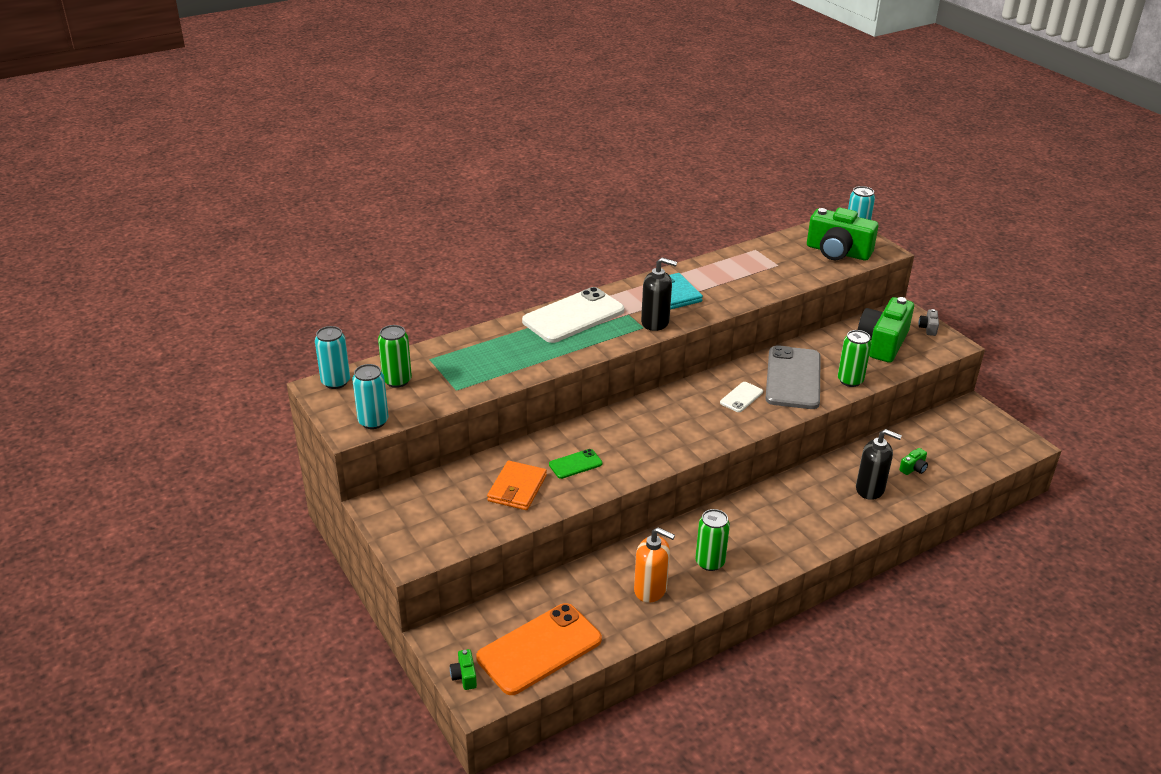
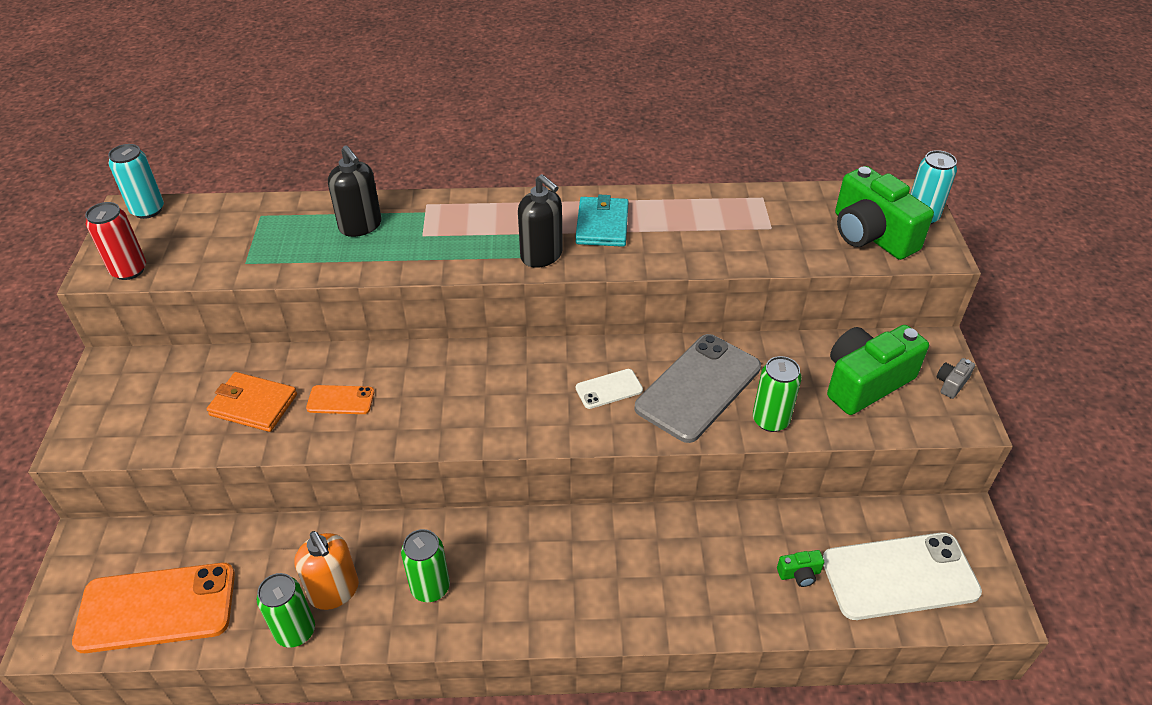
camera: 30 degrees right, 10 degrees up
(373, 421) = (129, 270): turquoise can -> red can
(397, 380) = (203, 230): green can -> green can (295, 631)
(464, 676) = (60, 602): green camera -> none
(517, 488) = (253, 405): orange wallet -> orange wallet turned 60 degrees clockwise
(573, 316) = (459, 215): white phone -> white phone (899, 576)
(575, 464) = (340, 400): green phone -> orange phone
(870, 489) = (714, 578): black soap dispenser -> black soap dispenser (360, 226)

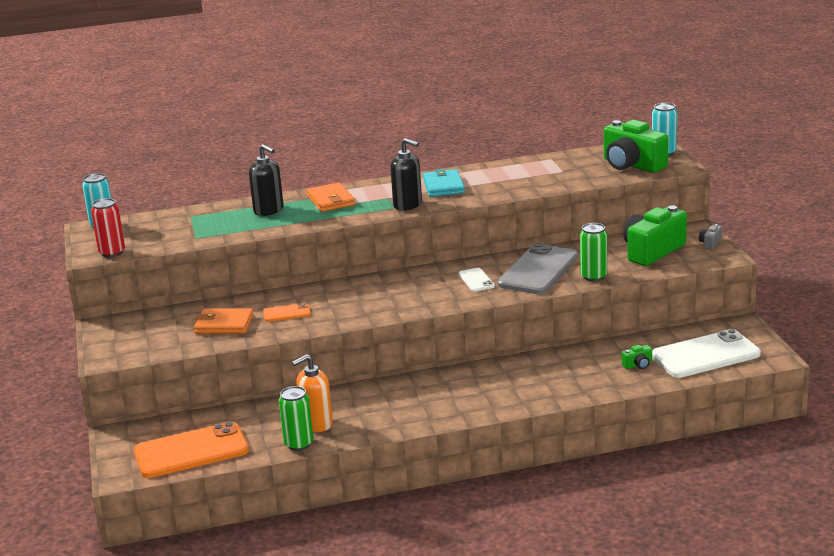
camera: 10 degrees left, 20 degrees down
(334, 591) = (316, 424): orange soap dispenser -> orange soap dispenser turned 105 degrees clockwise
(430, 587) = (384, 411): green can -> none
(446, 222) = (330, 200): none -> orange wallet
(609, 389) = (476, 280): white phone -> white phone turned 75 degrees counterclockwise

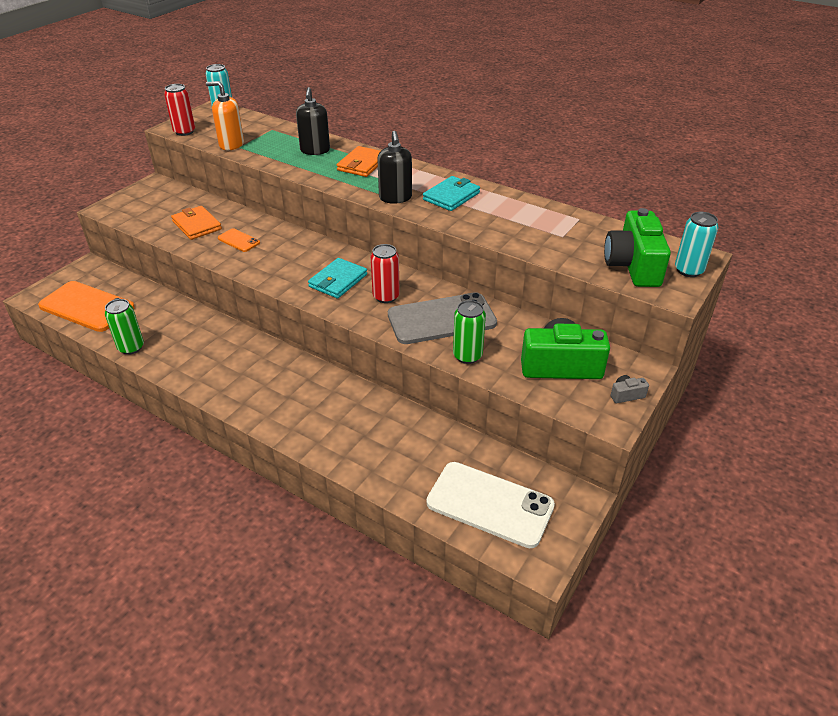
camera: 45 degrees right, 15 degrees up
(316, 424) = (166, 340): orange soap dispenser -> orange soap dispenser (231, 144)
(423, 291) = (338, 281): none -> turquoise wallet
(476, 280) = (386, 296): white phone -> red can
(638, 365) = (423, 466): green camera -> none

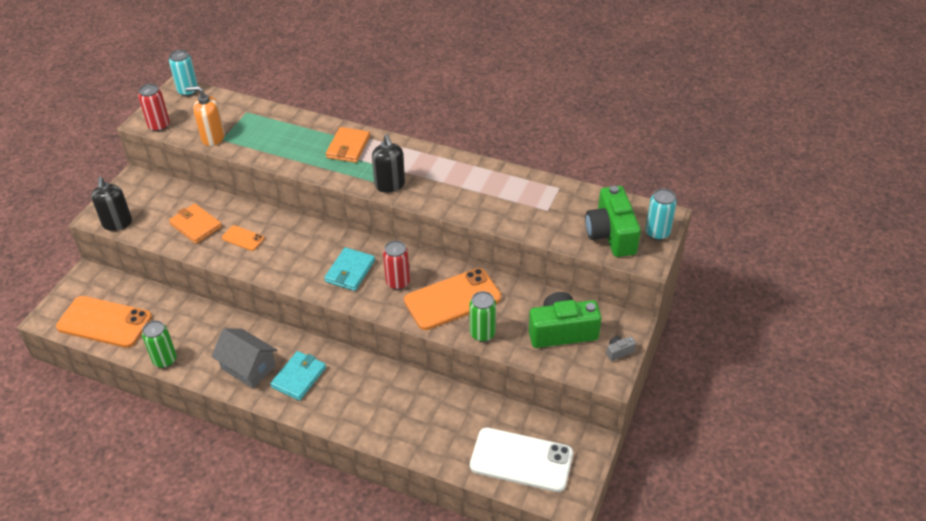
camera: 10 degrees left, 5 degrees up
(212, 366) = (248, 367): none -> grey house
(315, 150) = (298, 135): black soap dispenser -> black soap dispenser (117, 223)
(441, 319) = (452, 299): grey phone -> orange phone
(451, 196) = (440, 176): turquoise wallet -> turquoise wallet (299, 377)

